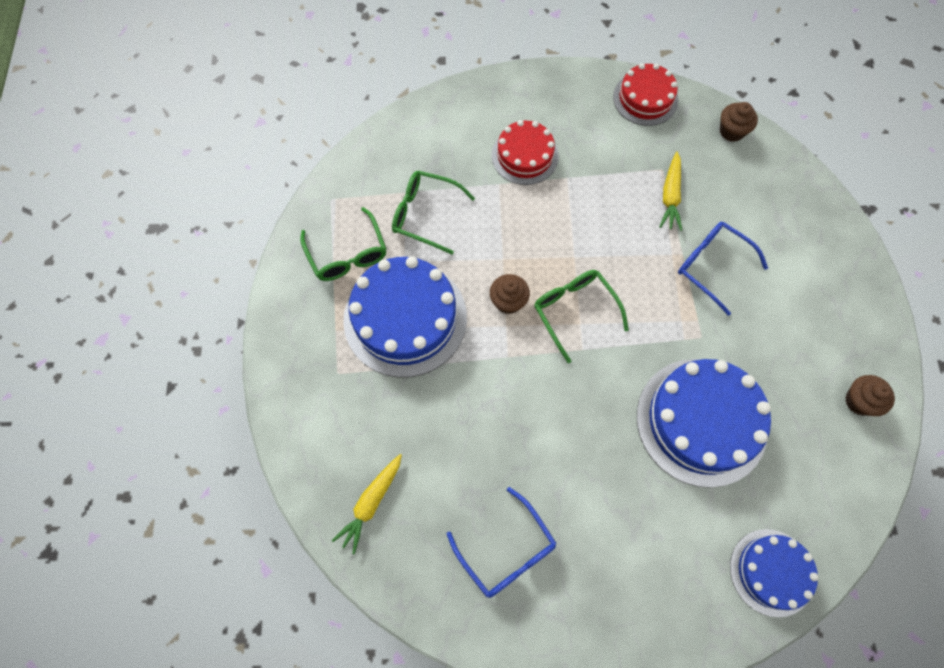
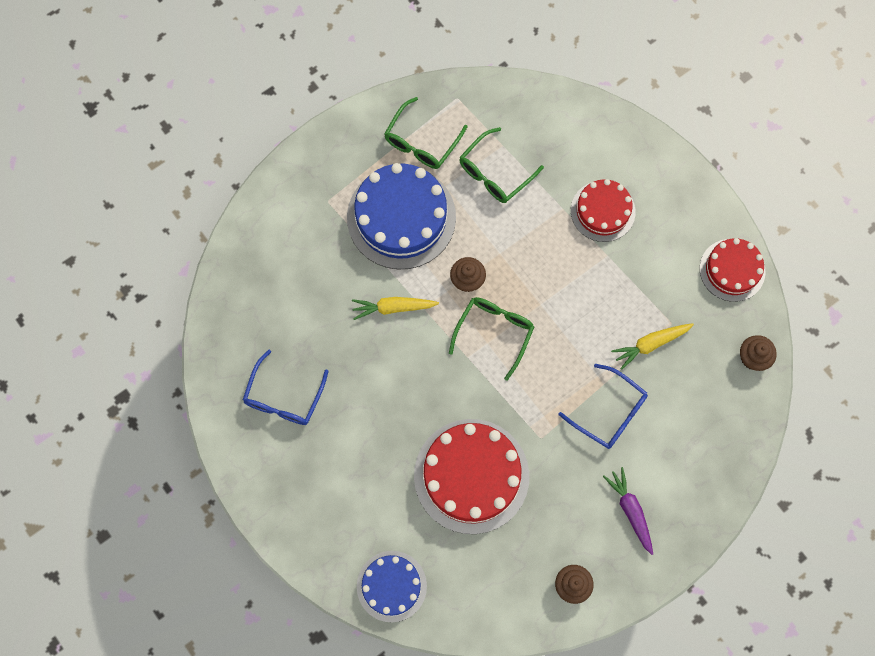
camera: 55 degrees right, 5 degrees up
(371, 503) = (254, 288): yellow carrot -> yellow carrot (393, 308)
(425, 214) = (495, 173): green glasses -> green glasses turned 120 degrees counterclockwise
(701, 421) = (471, 476): blue cake -> red cake
(712, 266) = (609, 412): blue glasses -> blue glasses turned 120 degrees clockwise
(814, 307) = (630, 510): none -> purple carrot

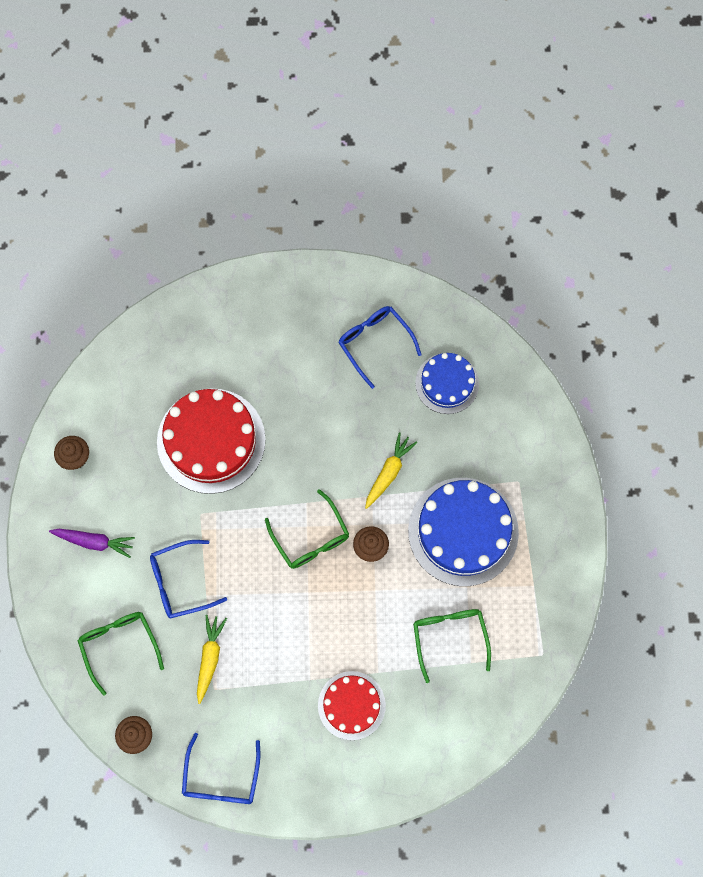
camera: 125 degrees right, 0 degrees up
(391, 586) = (174, 328): blue cake -> blue cake (447, 383)
(421, 142) = (521, 595): green glasses -> green glasses (119, 645)
(732, 270) = (221, 778): red cake -> blue glasses

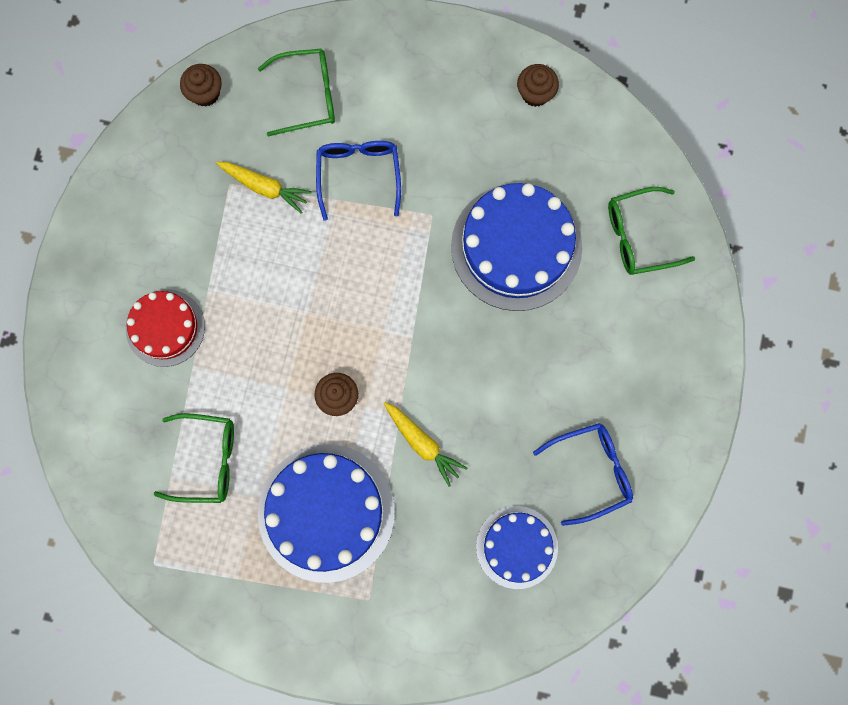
camera: 105 degrees right, 5 degrees up
(94, 541) = (431, 94): purple carrot -> none
(211, 440) = (516, 247): red cake -> blue cake
(221, 778) = (132, 169): blue glasses -> none
(311, 538) = (369, 331): green glasses -> green glasses (639, 236)

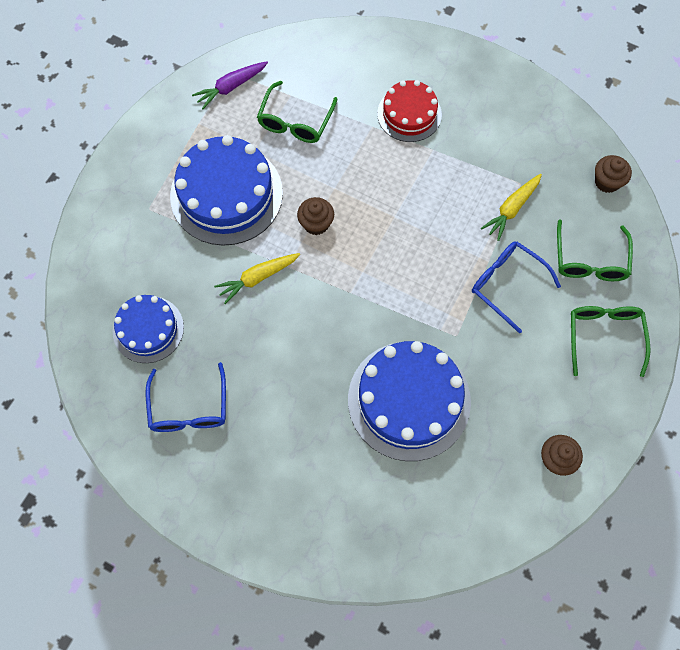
camera: 105 degrees right, 10 degrees down
(176, 554) = (231, 87): none -> purple carrot
(358, 175) = (507, 284): blue glasses -> blue glasses turned 150 degrees counterclockwise
(639, 236) = (391, 516): green glasses -> green glasses (604, 336)

